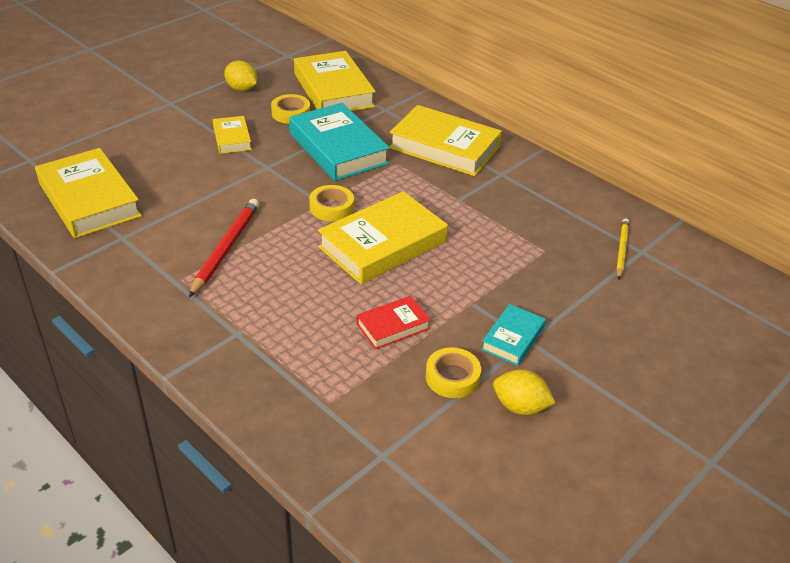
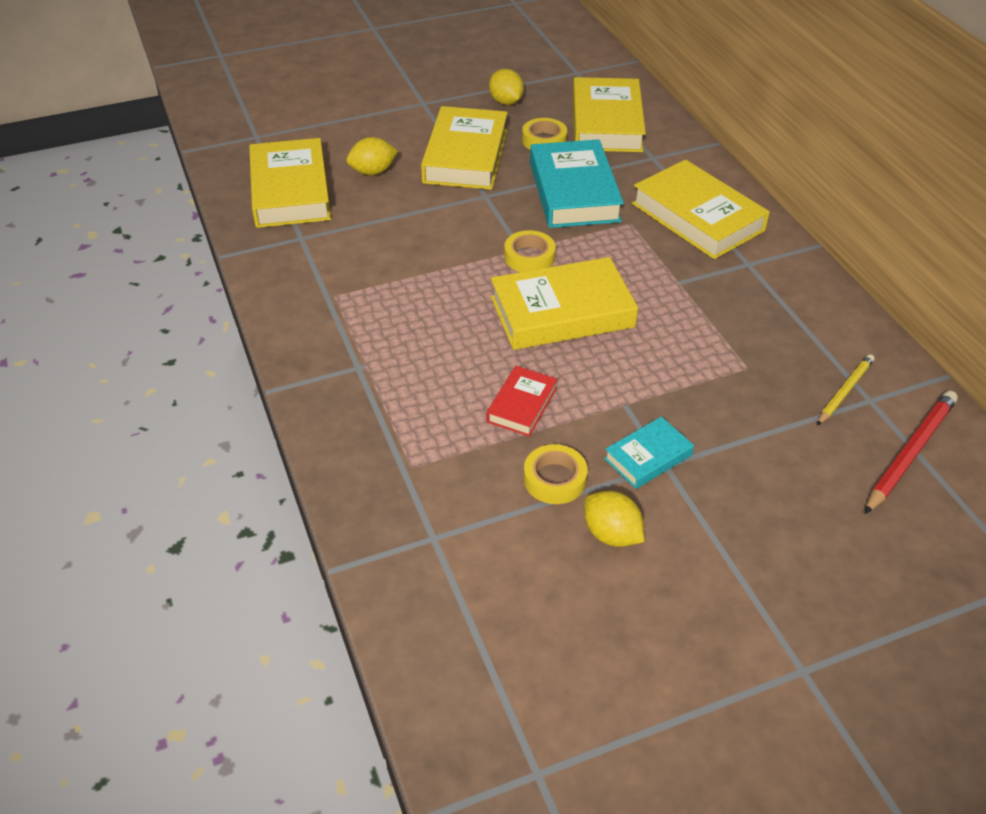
camera: 25 degrees right, 5 degrees up
(157, 168) = (373, 172): none -> yellow lemon
(226, 248) = (395, 275): red pencil -> red pencil (910, 453)
(232, 138) = (466, 156): yellow book -> yellow book, size x1.93
(393, 326) = (522, 405): red book -> red book turned 60 degrees counterclockwise

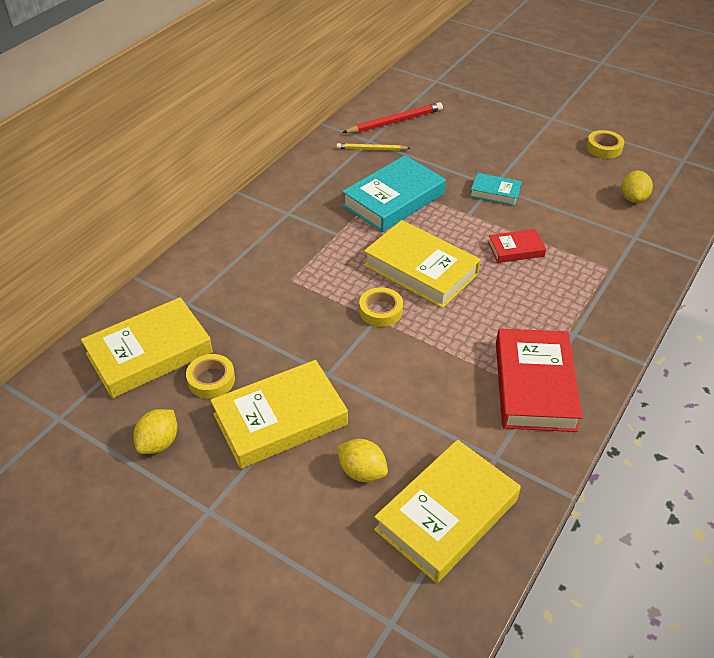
camera: 125 degrees left, 0 degrees up
(335, 300) = (534, 385): none -> red book
(554, 479) = (549, 215): yellow tape -> yellow tape (604, 148)
(574, 192) = (276, 325): turquoise book -> turquoise book (393, 199)
(611, 534) = (556, 185): yellow lemon -> yellow lemon (633, 198)
(697, 217) = (253, 251): yellow book -> none
(910, 453) = (395, 122): red pencil -> red pencil turned 150 degrees clockwise

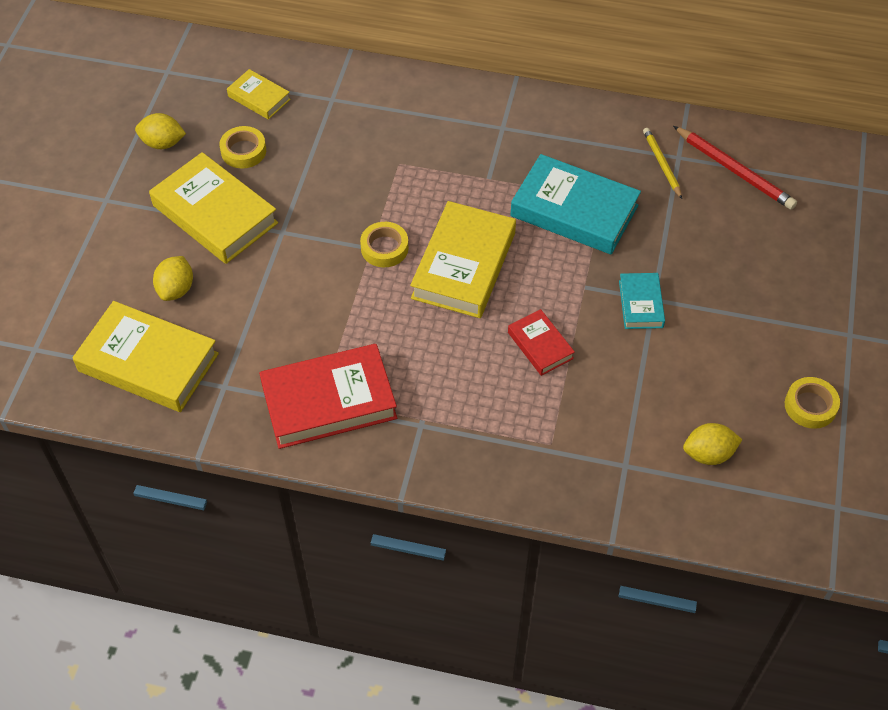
camera: 70 degrees right, 10 degrees up
(149, 353) = (259, 98): yellow book -> yellow book, size x0.52

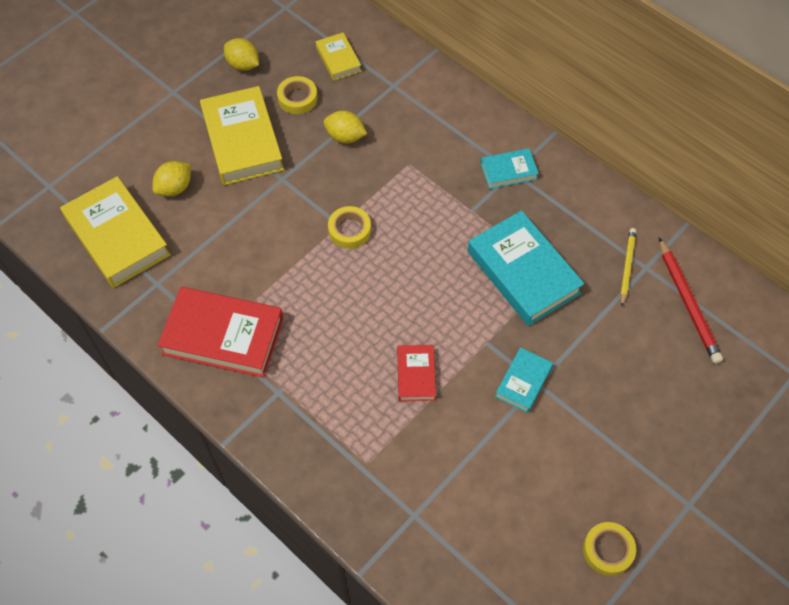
camera: 30 degrees right, 5 degrees up
(463, 265) = (401, 275): yellow book -> none
(498, 129) = (508, 171): none -> turquoise book
(708, 454) = (489, 544): yellow lemon -> yellow lemon (345, 137)

